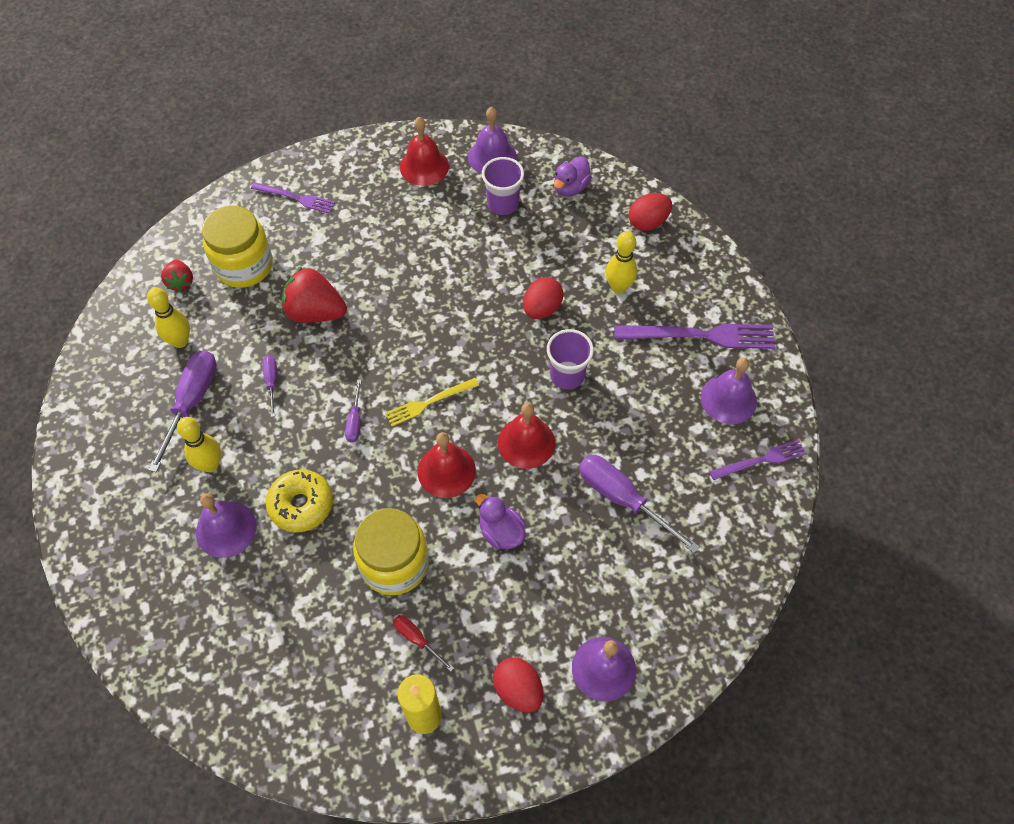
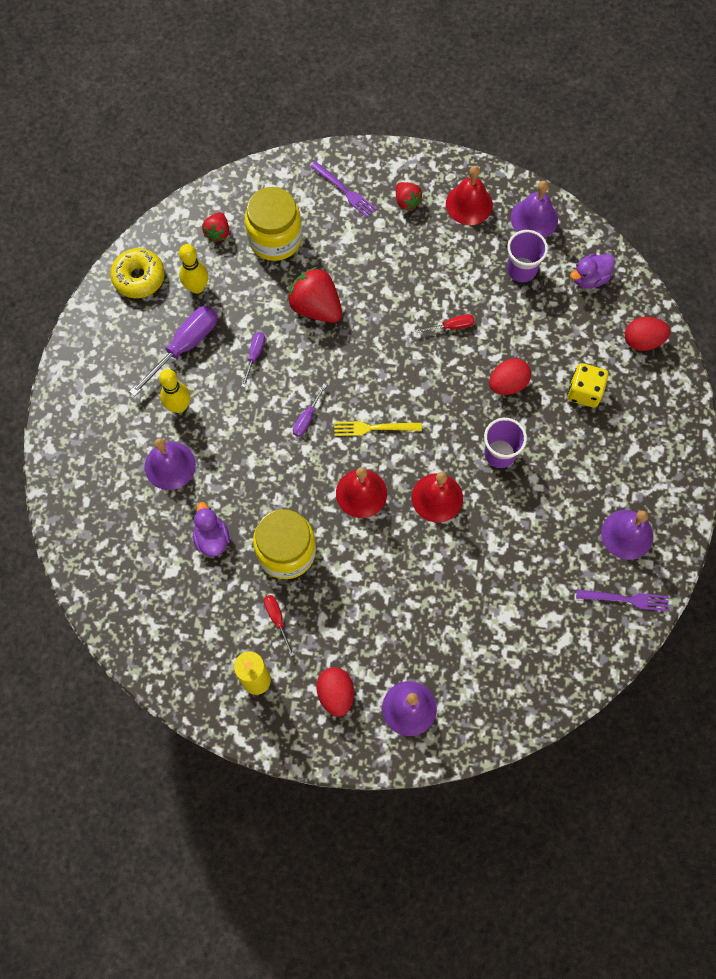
camera: 25 degrees right, 10 degrees up
(301, 505) = (235, 471): yellow donut -> yellow donut (139, 277)
(362, 185) = (407, 201): none -> red strawberry
(461, 278) = (451, 326): none -> red screwdriver
(501, 532) = (381, 564): purple duck -> purple duck (212, 538)
(618, 287) = (584, 392): yellow bowling pin -> yellow dice
(622, 499) = (492, 580): purple screwdriver -> none
(700, 336) = (633, 467): purple fork -> none

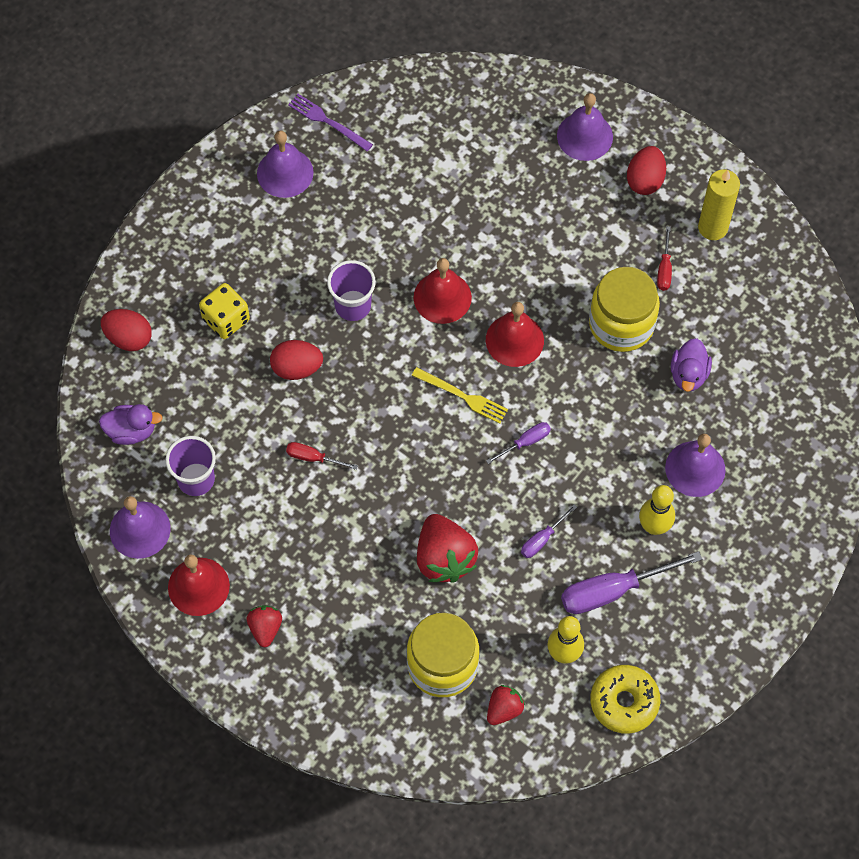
camera: 150 degrees left, 5 degrees down
(344, 191) = (327, 681): purple fork -> none

